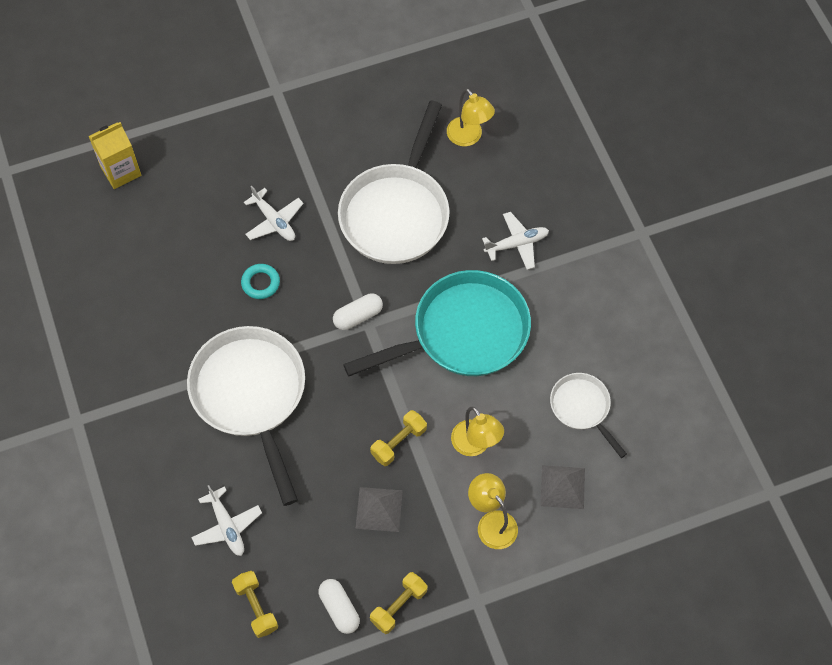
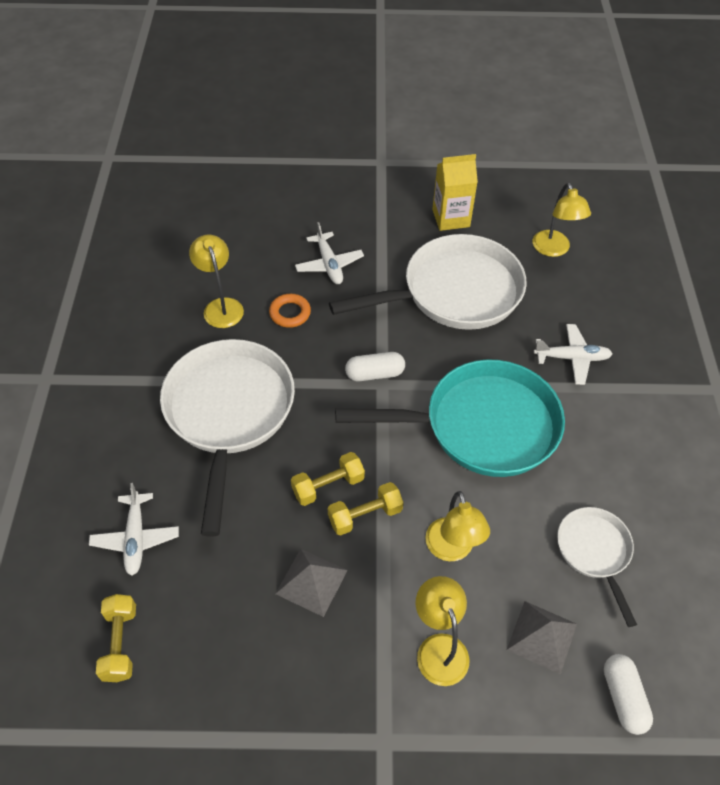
camera: 20 degrees right, 10 degrees down
(121, 171) = (208, 185): yellow carton -> yellow carton (451, 218)
(196, 297) = (221, 306): none -> yellow lamp
(260, 283) = (290, 313): turquoise ring -> orange ring
(339, 609) = (213, 683): white capsule -> white capsule (623, 697)
(396, 213) = (454, 292): white pan -> white pan turned 150 degrees counterclockwise
(399, 606) = (285, 709): yellow dumbbell -> yellow dumbbell (328, 486)

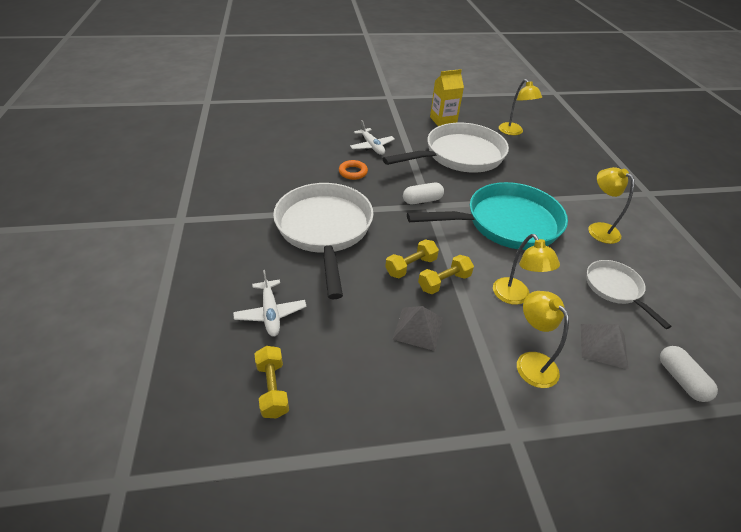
camera: 10 degrees left, 10 degrees down
(221, 306) = (303, 171): yellow lamp -> yellow lamp (598, 229)
(572, 358) = (549, 184): white plane -> none

